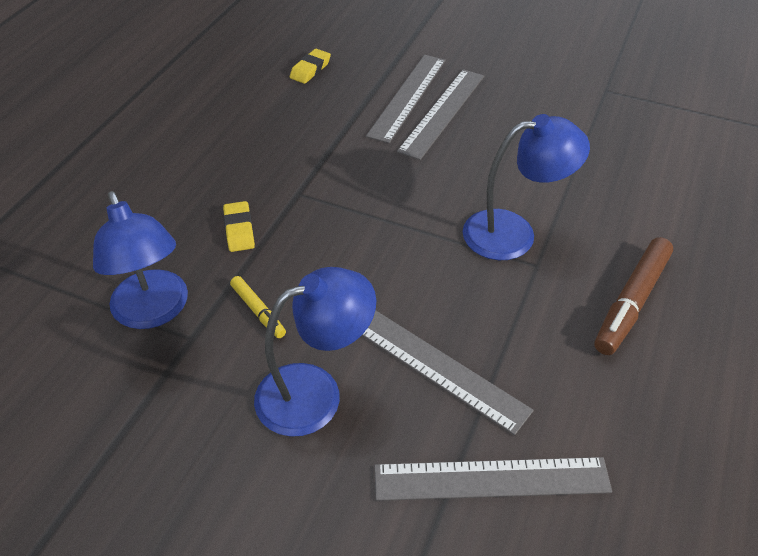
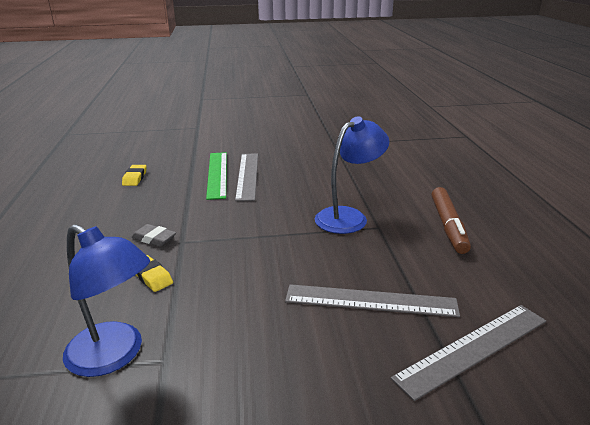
camera: 30 degrees left, 20 degrees down
(258, 311) = (210, 319): yellow marker -> none
(273, 177) = (154, 239): none -> grey eraser
(315, 392) = (302, 352): blue lamp -> none
(408, 97) = (217, 174): grey ruler -> green ruler

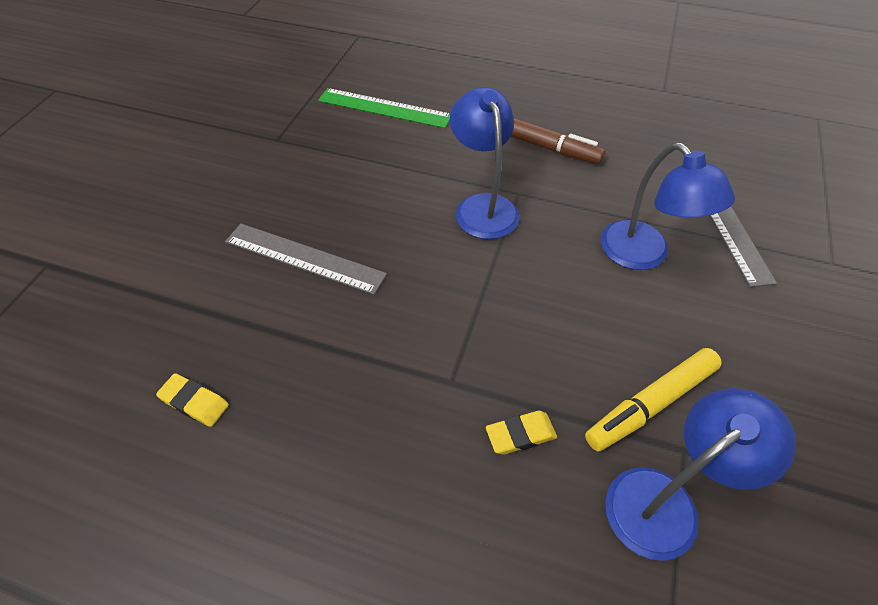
camera: 65 degrees left, 25 degrees up
(154, 239) = (424, 413): grey eraser -> none
(204, 333) = (651, 404): none -> yellow marker
(217, 174) = (272, 290): green ruler -> green ruler (384, 108)
(370, 301) = (644, 255): grey ruler -> blue lamp

